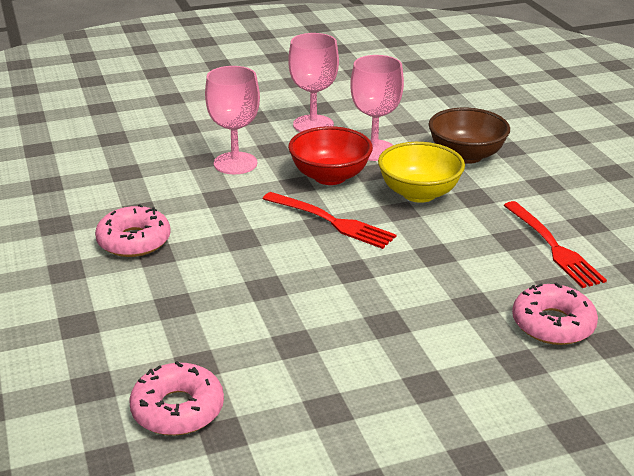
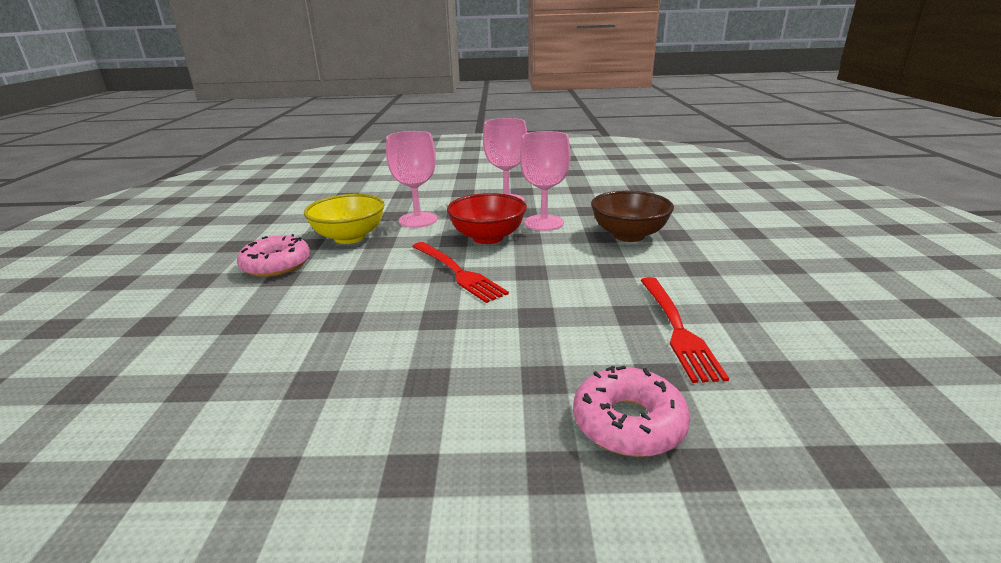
camera: 20 degrees right, 5 degrees down
(177, 409) = (119, 434): pink donut -> none
(419, 193) = (560, 260): yellow bowl -> yellow bowl (350, 237)

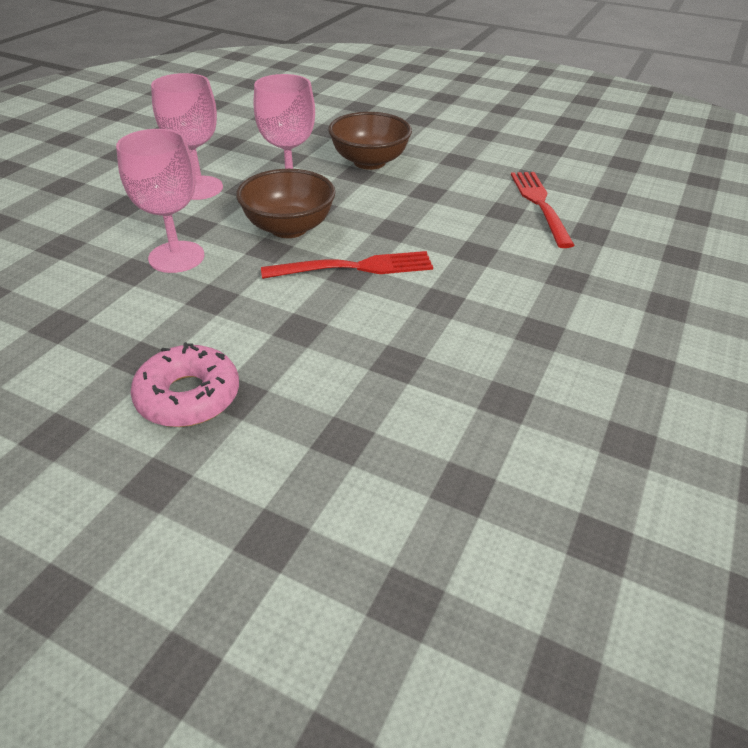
camera: 65 degrees left, 15 degrees up
(350, 237) = (167, 319): yellow bowl -> none
(488, 237) = (289, 228): red bowl -> brown bowl
(628, 423) = (634, 263): pink donut -> none
(678, 329) = (539, 204): red fork -> red fork turned 120 degrees counterclockwise

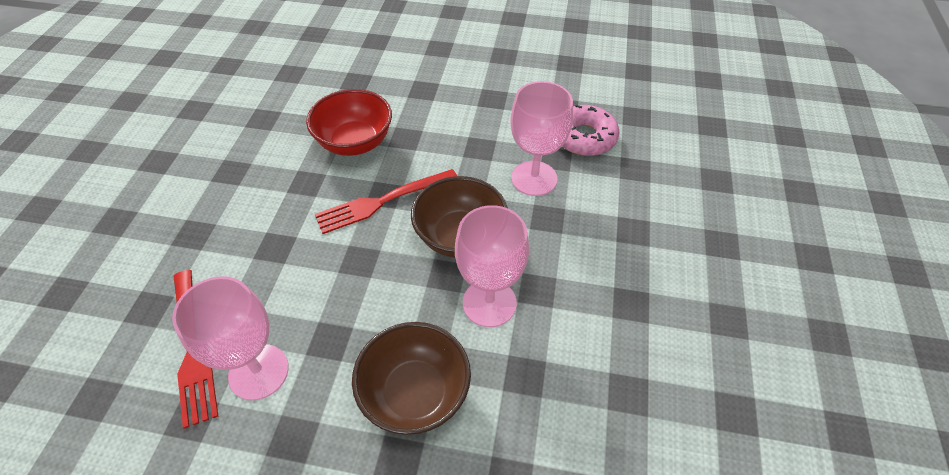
camera: 165 degrees right, 10 degrees up
(188, 396) = (450, 84): pink donut -> pink donut (584, 137)
(199, 188) = (586, 276): pink goblet -> pink goblet (258, 372)
(370, 335) = (355, 142): none -> red bowl

